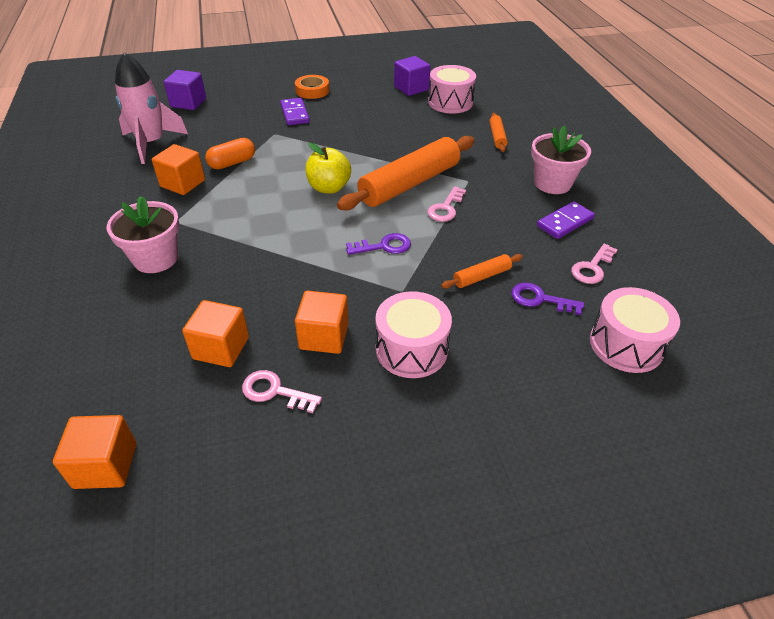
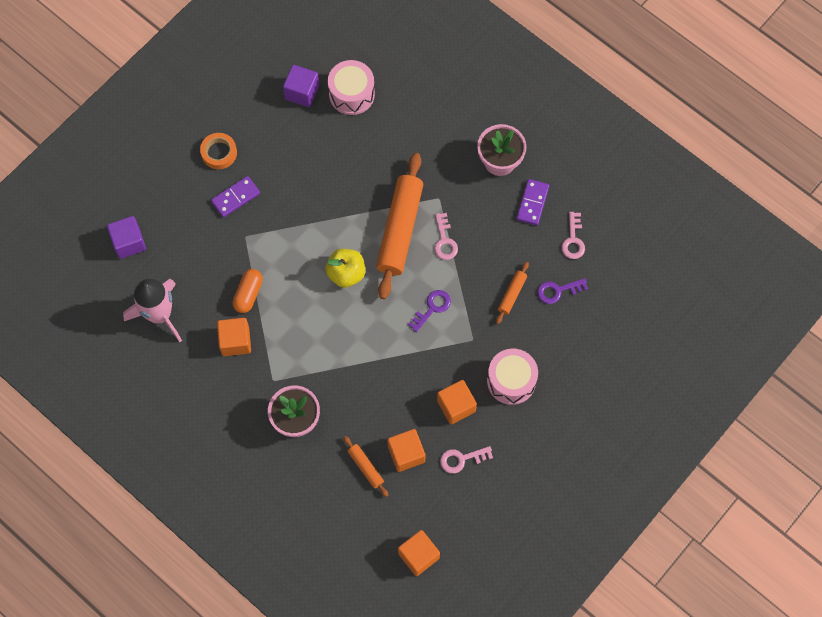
camera: 35 degrees left, 25 degrees up
(294, 113) = (235, 198): purple domino -> purple domino turned 75 degrees counterclockwise
(497, 137) = (423, 124): orange rolling pin -> orange rolling pin (365, 467)
(626, 344) = (623, 296): pink drum -> none

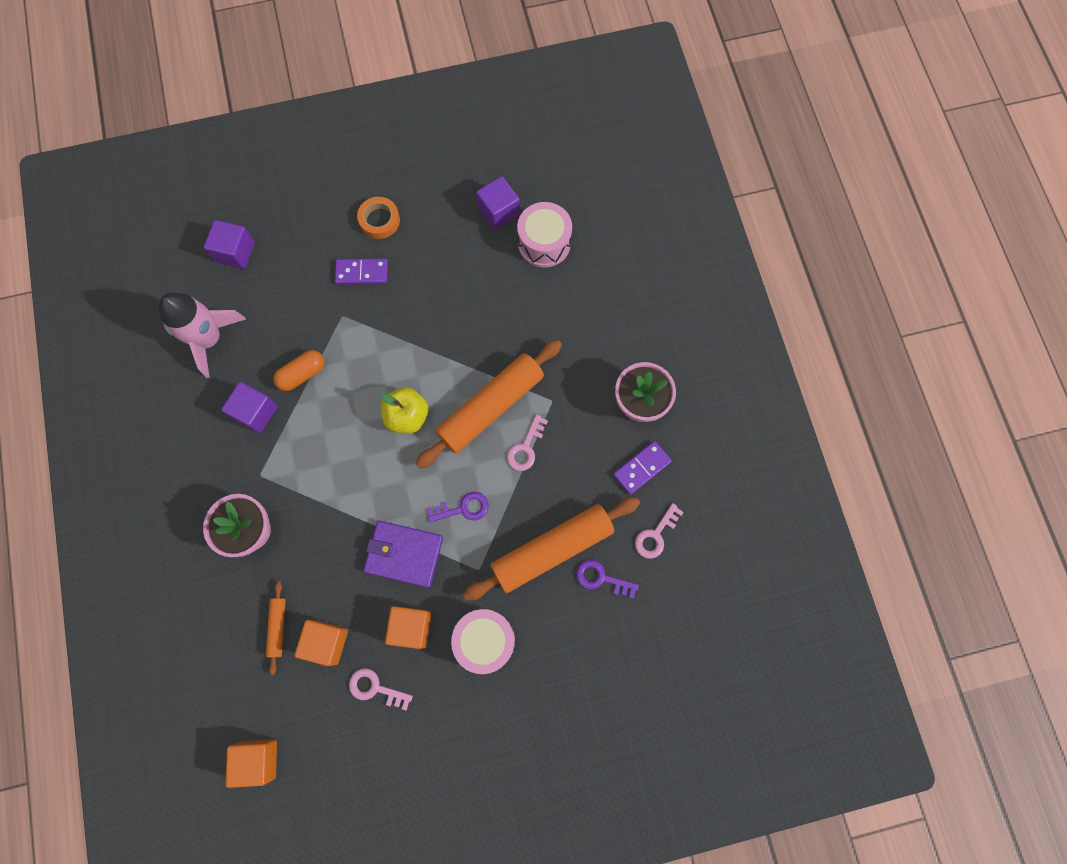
camera: 35 degrees right, 5 degrees up
(235, 341) = (256, 412): orange cube -> purple cube
(415, 364) = (404, 554): none -> purple wallet
(512, 294) = (552, 549): orange rolling pin -> orange rolling pin, size x2.23

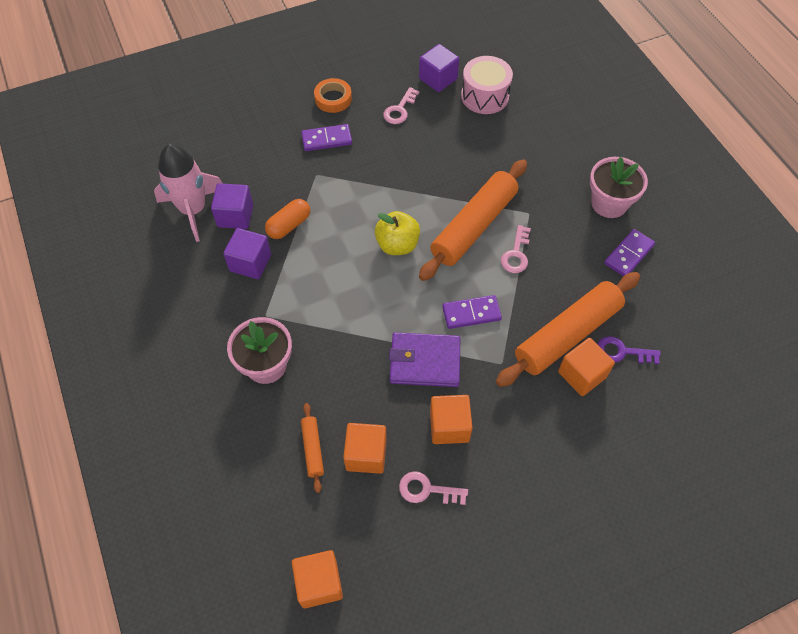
camera: 10 degrees left, 15 degrees down
(235, 252) = (205, 139): purple cube -> purple cube (235, 216)
(463, 508) = (471, 313): purple key -> purple domino
(485, 641) = (526, 426): pink drum -> none
(554, 596) = (582, 374): none -> orange cube
(656, 535) = (661, 307): pink key -> pink key (400, 109)

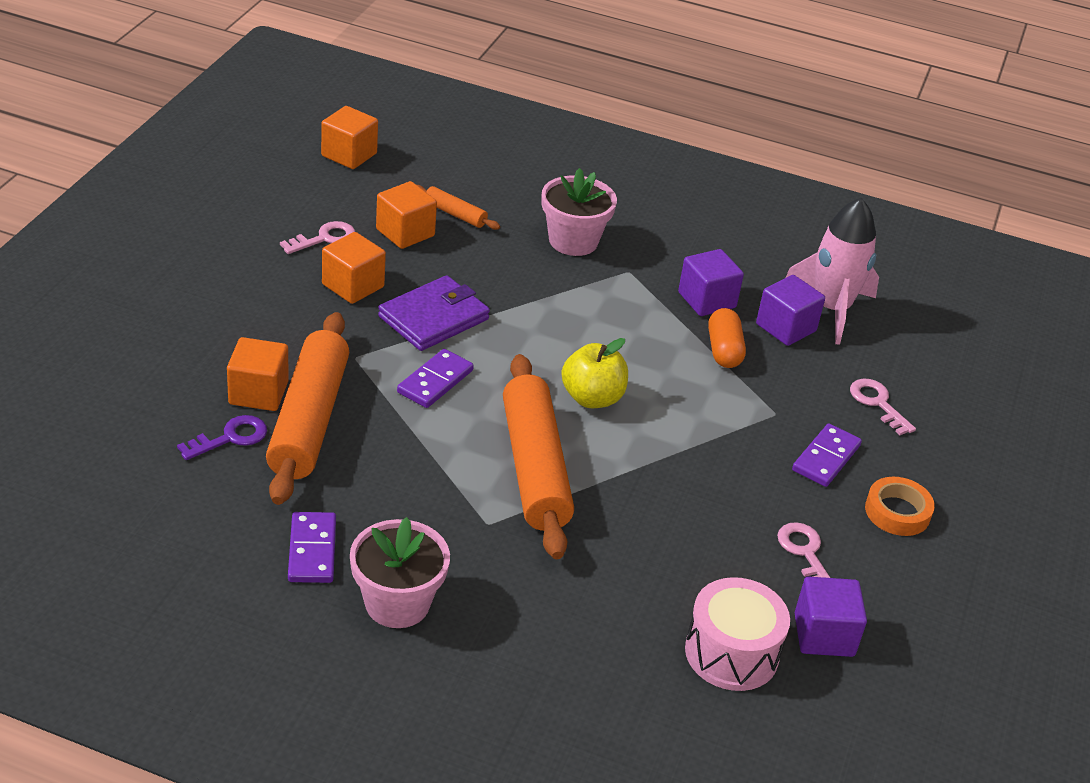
camera: 130 degrees right, 20 degrees down
(516, 254) = (452, 467): pink key -> pink key (878, 403)

